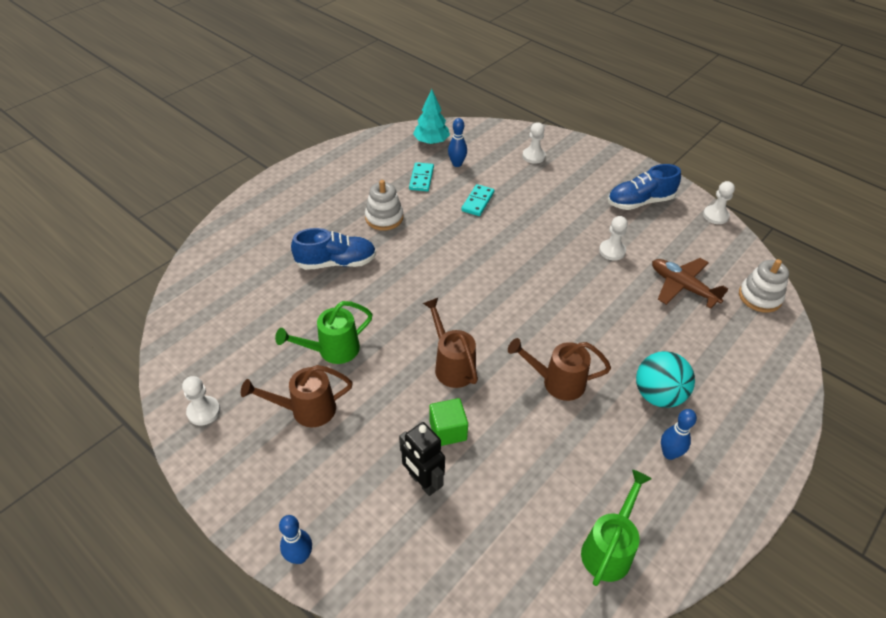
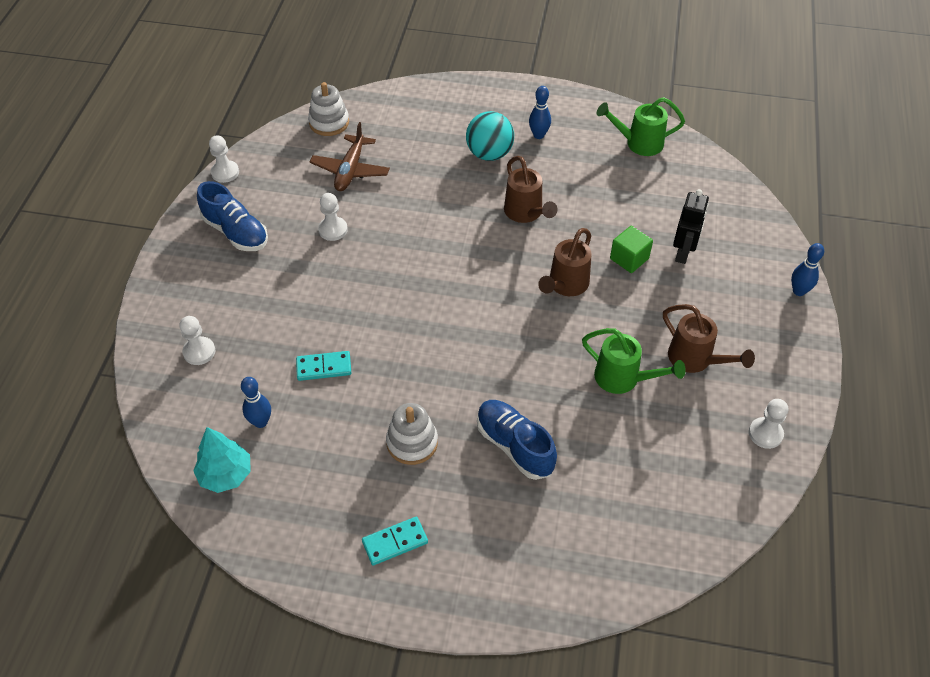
camera: 120 degrees left, 5 degrees up
(421, 178) = (313, 444): turquoise domino -> turquoise domino (395, 542)

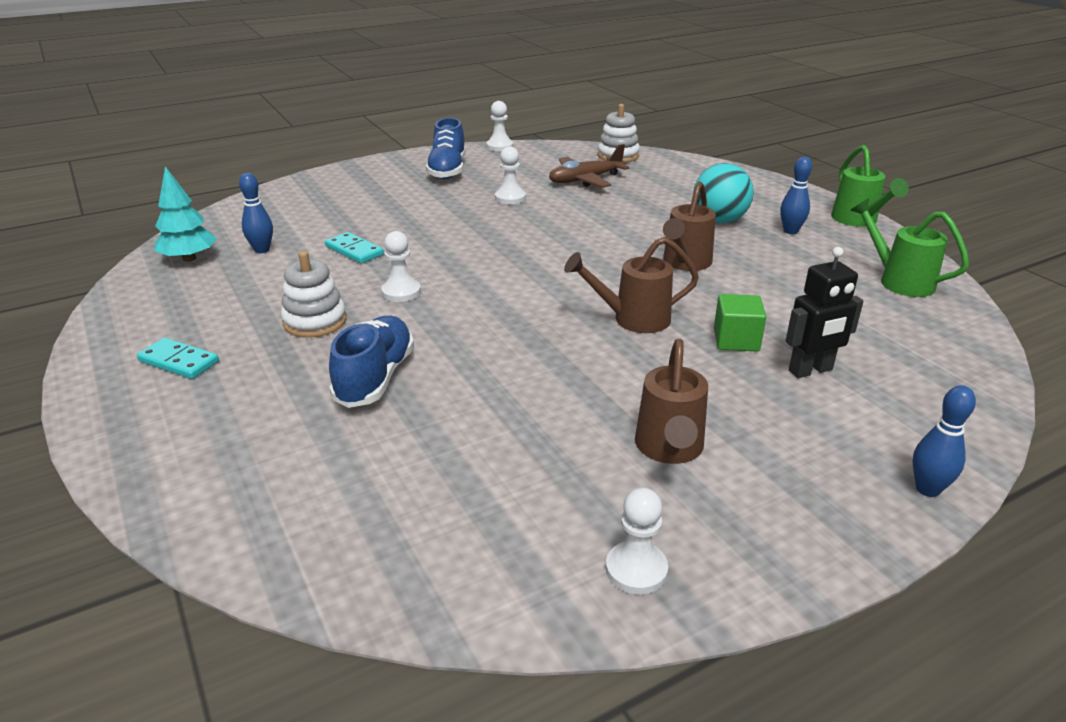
camera: 50 degrees right, 20 degrees down
(199, 352) = (308, 203): white pawn -> white pawn (401, 292)
(623, 378) = (561, 408): green watering can -> green watering can (857, 220)

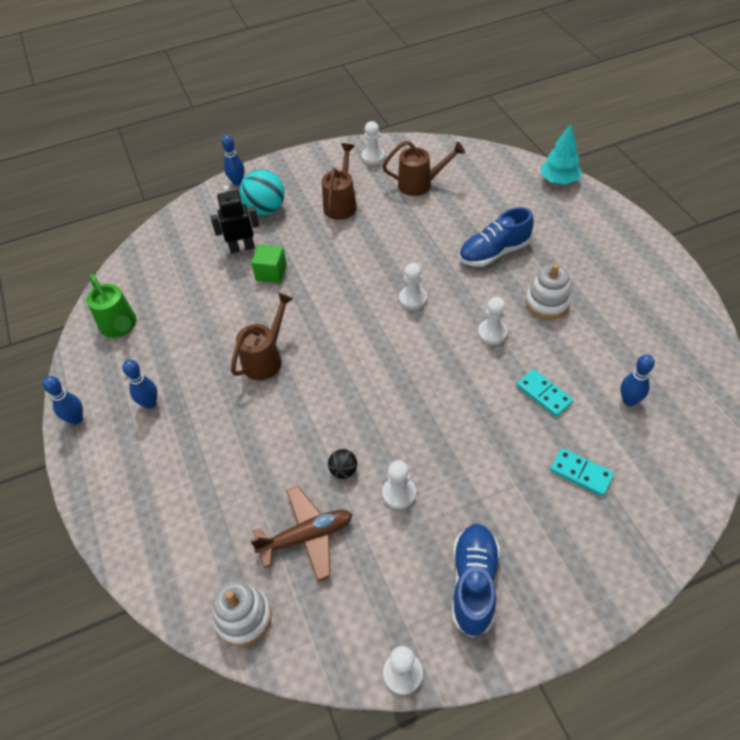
camera: 170 degrees left, 20 degrees up
(179, 361) = (620, 270): turquoise domino -> turquoise domino (581, 473)
(189, 258) = (688, 390): turquoise tree -> turquoise tree (558, 180)
(375, 378) = (494, 252): blue shoe -> blue shoe turned 45 degrees clockwise
(509, 319) = (413, 298): none -> white pawn
(564, 205) = (343, 470): none -> black ball
(633, 319) = (329, 295): brown watering can -> brown watering can (420, 184)
(719, 220) = (202, 428): turquoise ball -> turquoise ball (265, 209)
(857, 220) = (76, 419): green watering can -> blue bowling pin

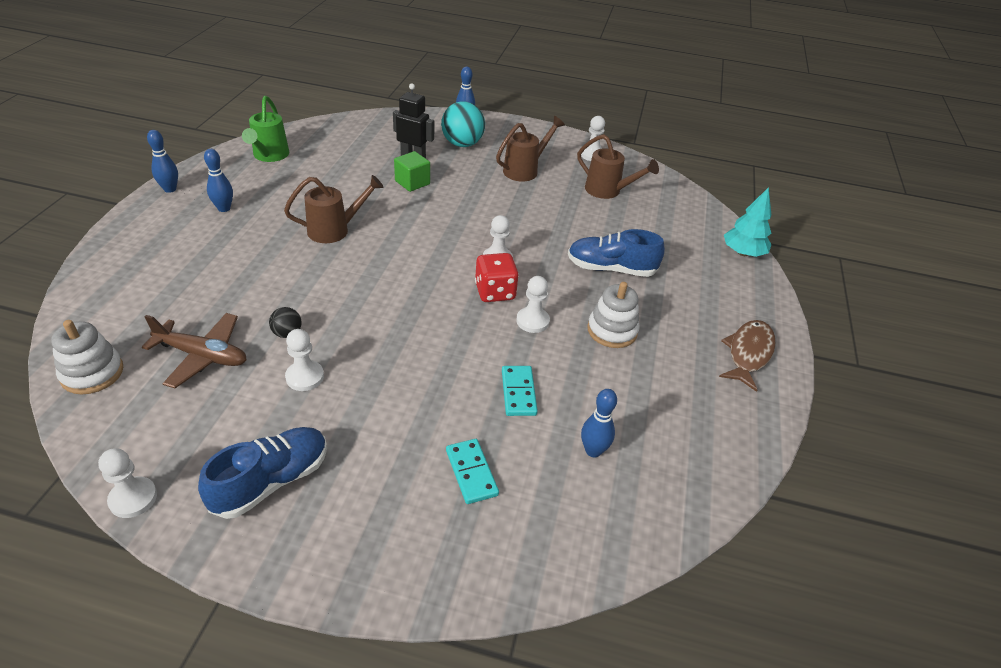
camera: 30 degrees right, 10 degrees down
(442, 327) = (495, 292): none -> red dice
(639, 261) = (748, 353): none -> brown fish

